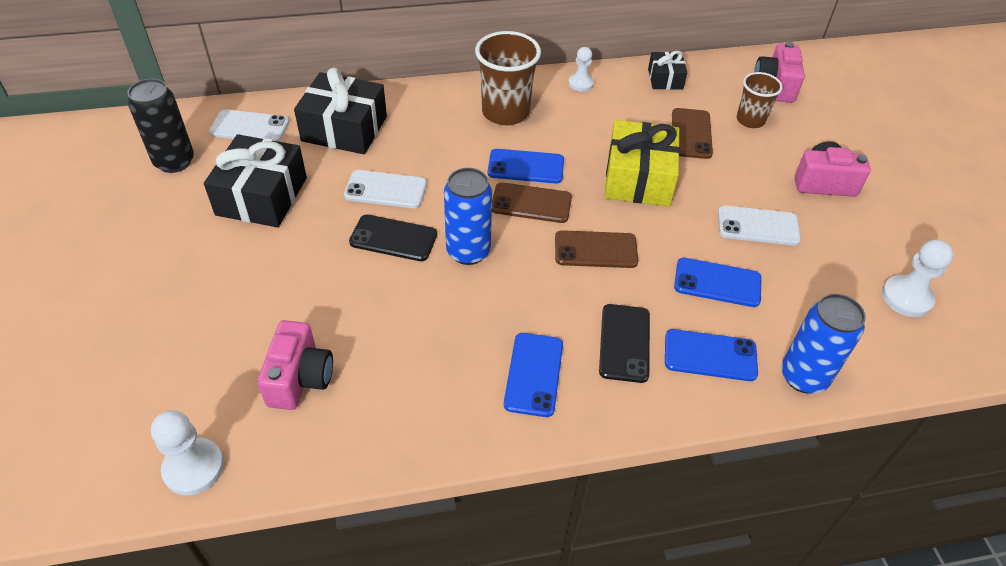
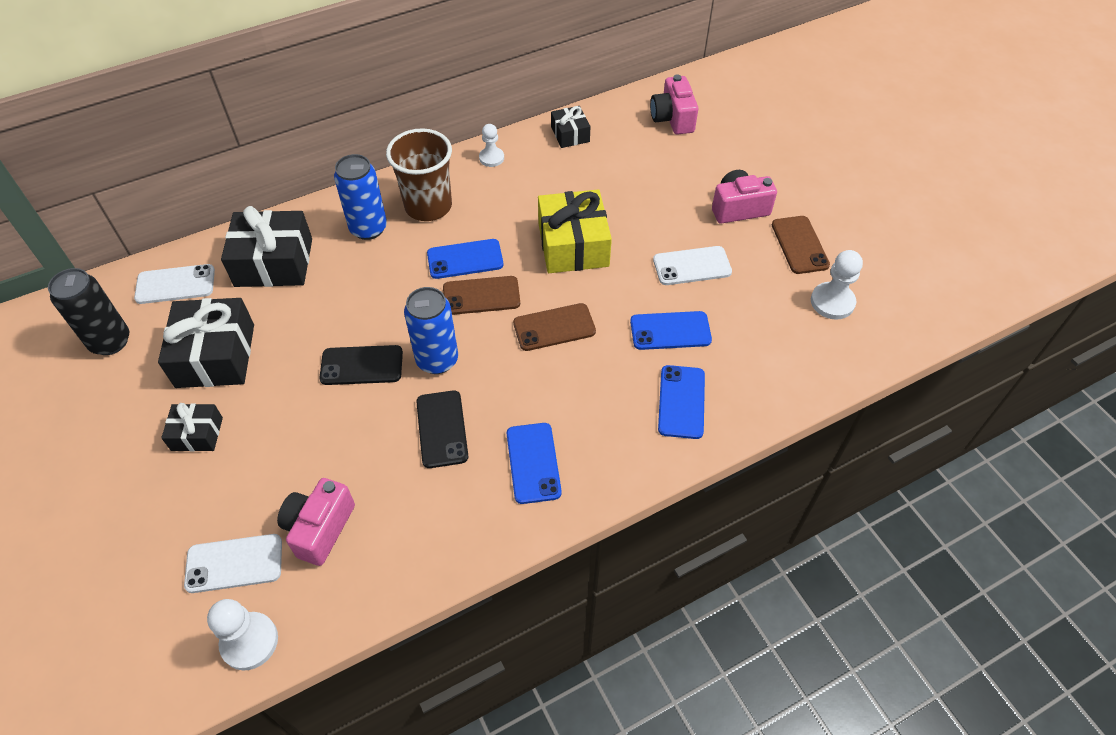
camera: 15 degrees left, 5 degrees up
(219, 260) = (197, 434): none -> black gift
(300, 378) = (319, 528): pink camera -> pink camera turned 150 degrees counterclockwise
(385, 190) = (337, 317): white phone -> white phone (234, 563)
(624, 343) = (604, 411): black phone -> black phone (442, 429)
(691, 134) = (609, 187): brown phone -> brown phone (799, 245)
(710, 355) = (681, 402): blue phone -> blue phone turned 75 degrees counterclockwise
(750, 120) = (659, 160): brown cup -> none
(803, 376) = (764, 399): blue can -> blue can (368, 228)

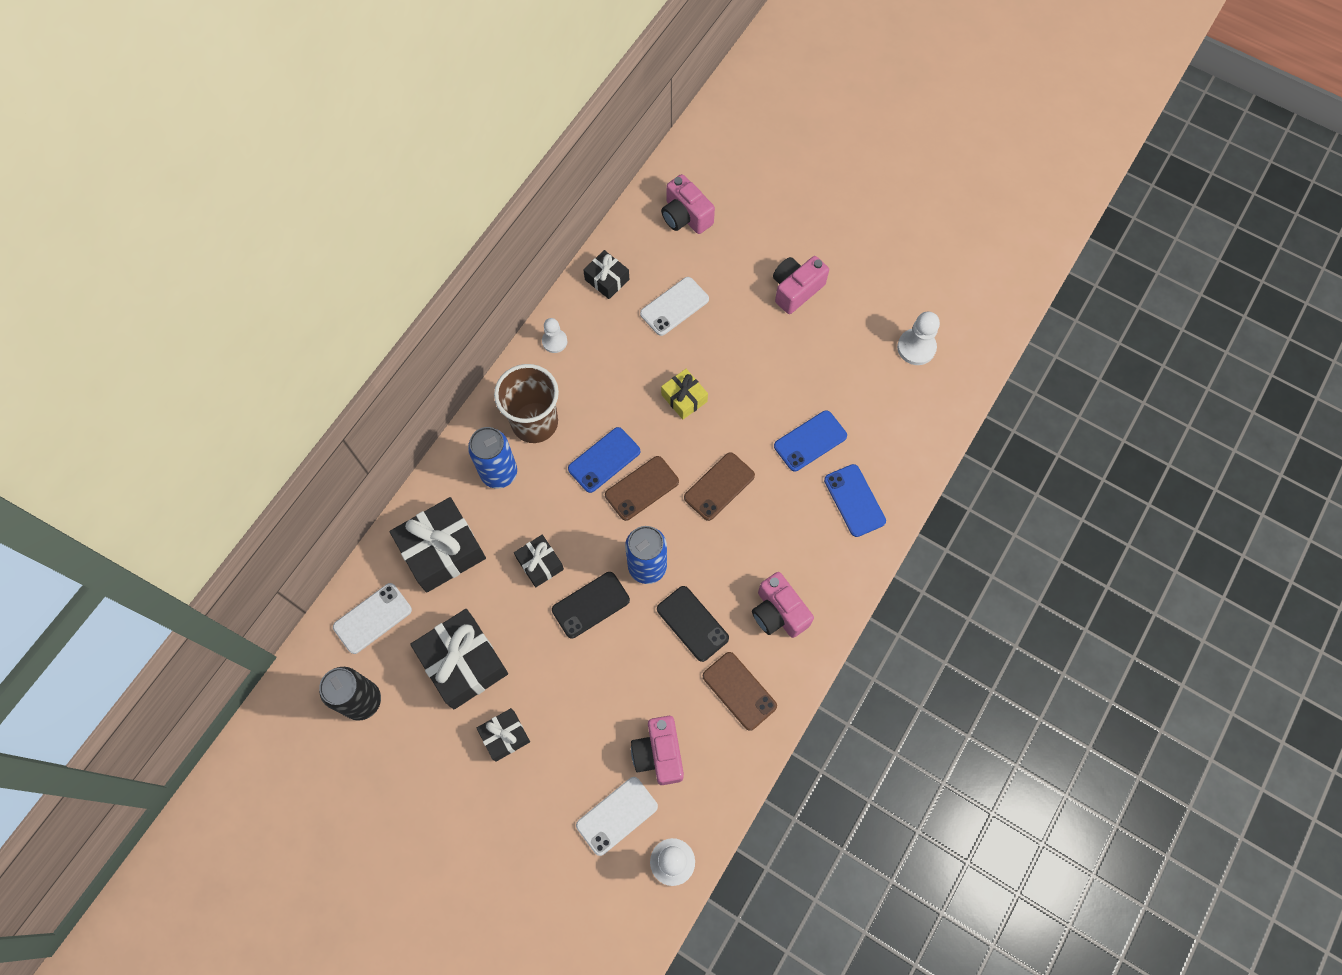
camera: 30 degrees left, 15 degrees up
(345, 311) = (540, 564): none -> black gift
(533, 463) = (778, 612): blue phone -> pink camera
(573, 245) = (684, 398): yellow gift -> yellow gift, size x0.54
(692, 266) = (791, 369): white phone -> white phone (674, 306)
(799, 245) = (863, 303): brown phone -> brown phone (739, 691)

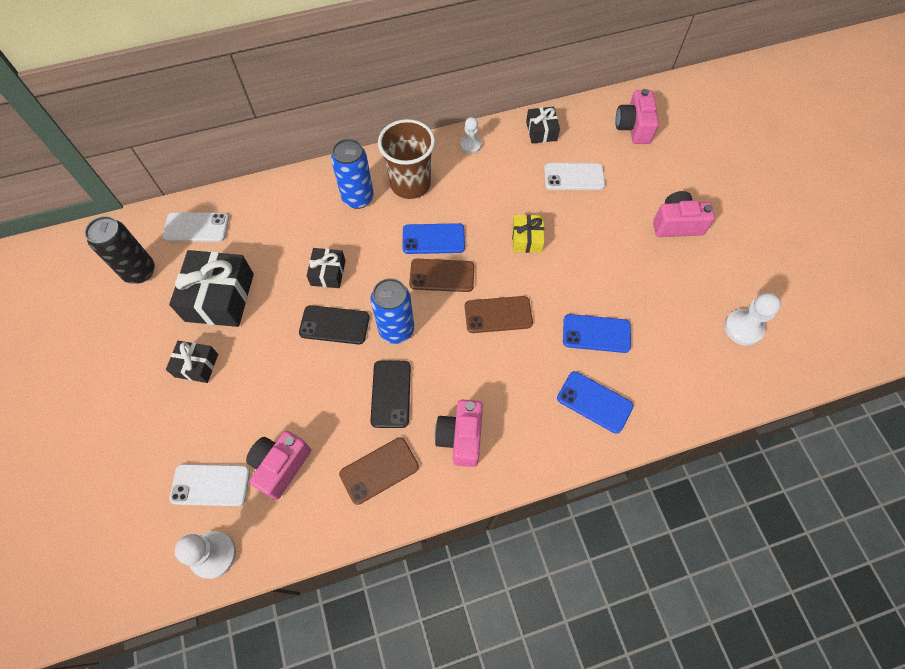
camera: 40 degrees right, 5 degrees down
(442, 550) = (277, 218): black gift -> none
(739, 691) = (379, 470): brown phone -> brown phone turned 60 degrees clockwise
(854, 500) = (594, 402): blue phone -> blue phone turned 75 degrees counterclockwise

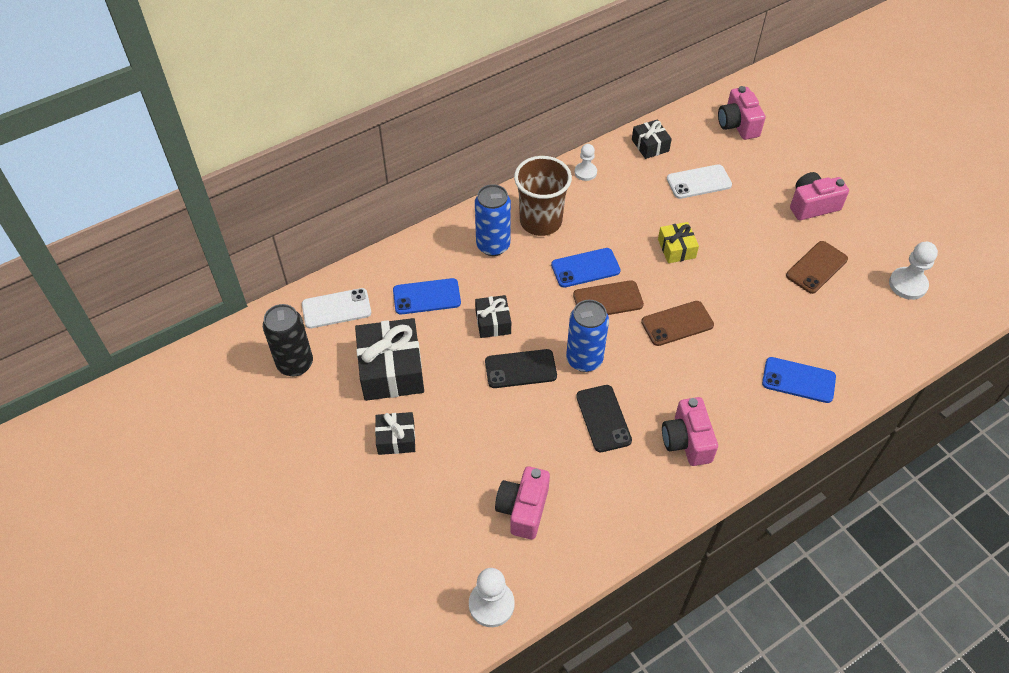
camera: 15 degrees left, 10 degrees down
(210, 485) = (460, 543): white phone -> none
(379, 470) = (621, 489): brown phone -> brown phone (816, 267)
(596, 333) = (776, 319): blue phone -> blue phone (426, 297)

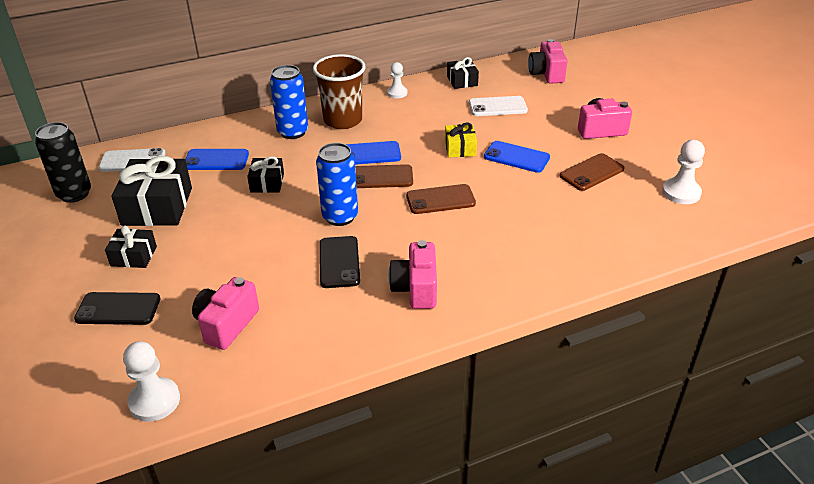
camera: 10 degrees right, 15 degrees down
(520, 369) = (276, 218): black phone -> black phone (118, 309)
(798, 380) = (547, 253): blue phone -> blue phone (516, 157)

